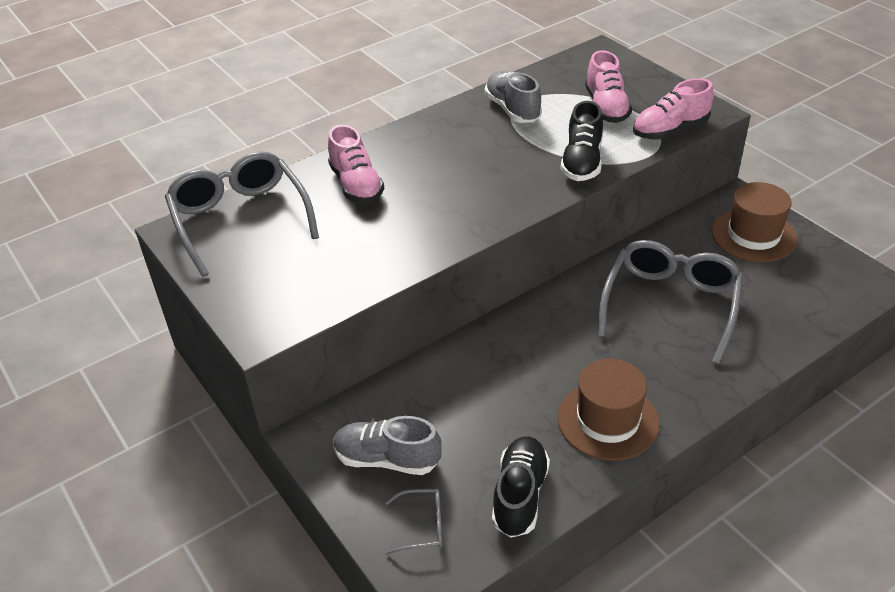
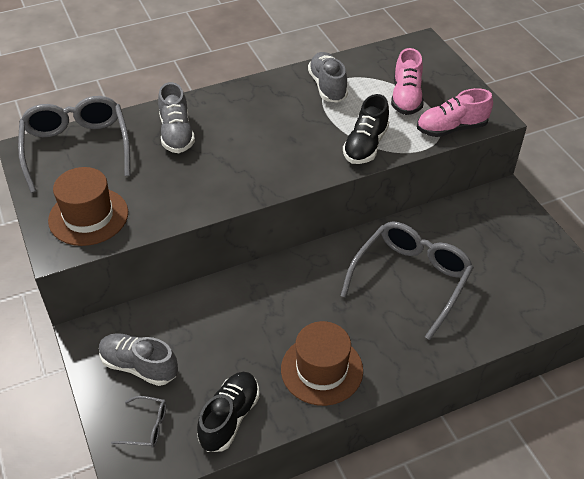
camera: 10 degrees right, 5 degrees up
(356, 185) = (176, 134): pink shoe -> grey shoe
(753, 235) = (505, 230): brown hat -> brown hat (88, 216)

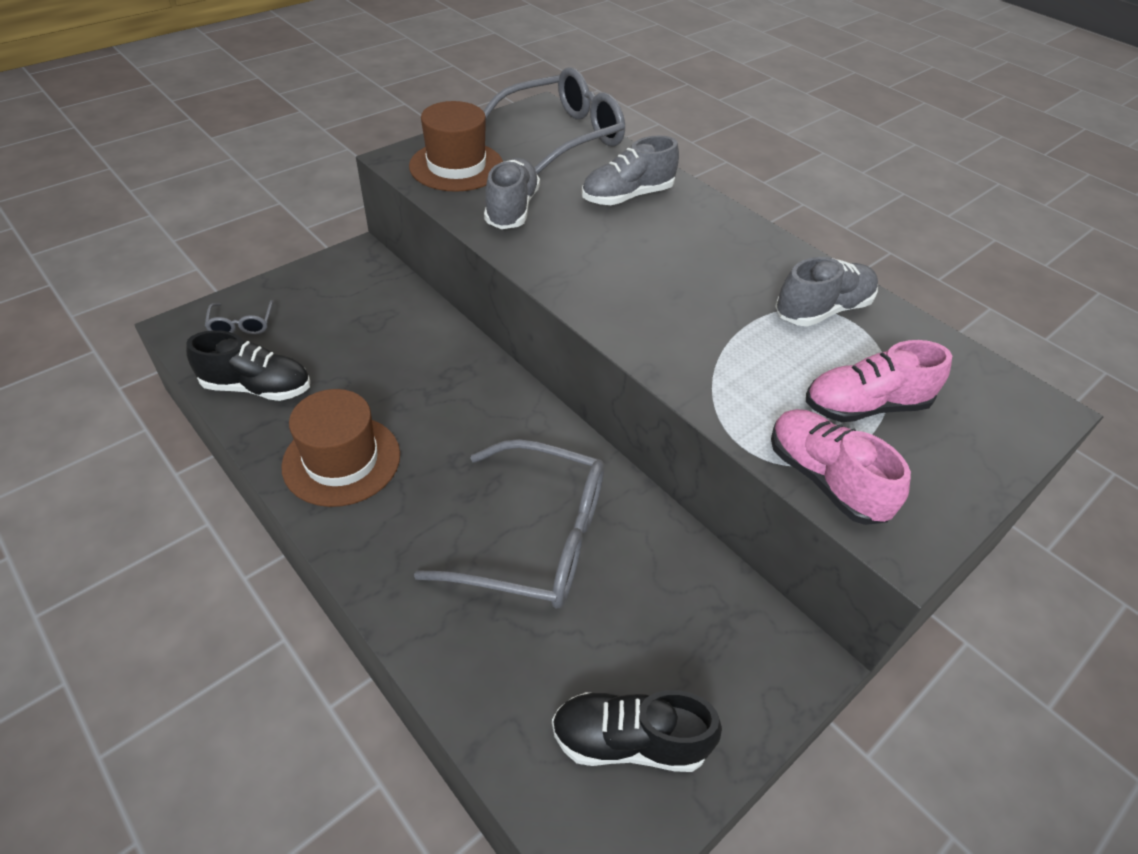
camera: 70 degrees right, 0 degrees up
(139, 366) = (323, 301): grey shoe -> grey shoe (512, 209)
(365, 145) = (710, 372): black shoe -> black shoe (629, 741)

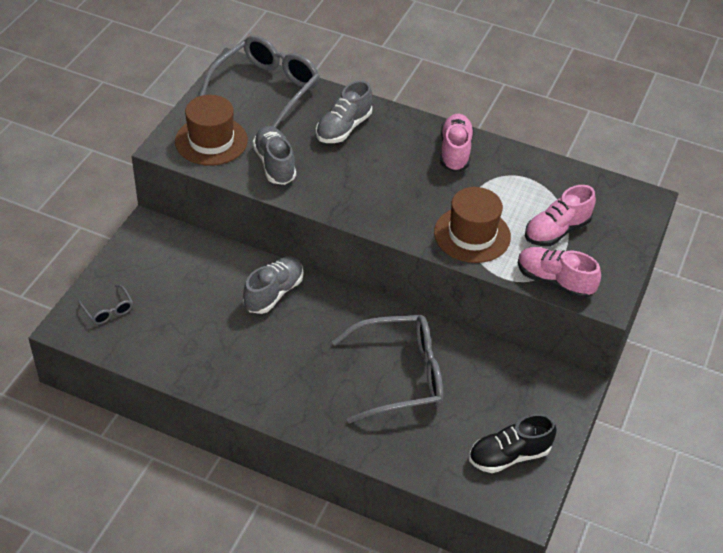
camera: 25 degrees left, 0 degrees up
(257, 387) = (158, 349): black shoe -> none
(341, 460) = (252, 374): brown hat -> brown hat (472, 235)
(761, 261) = (455, 152): none -> pink shoe
(822, 310) = (507, 175): grey shoe -> grey shoe (273, 293)

